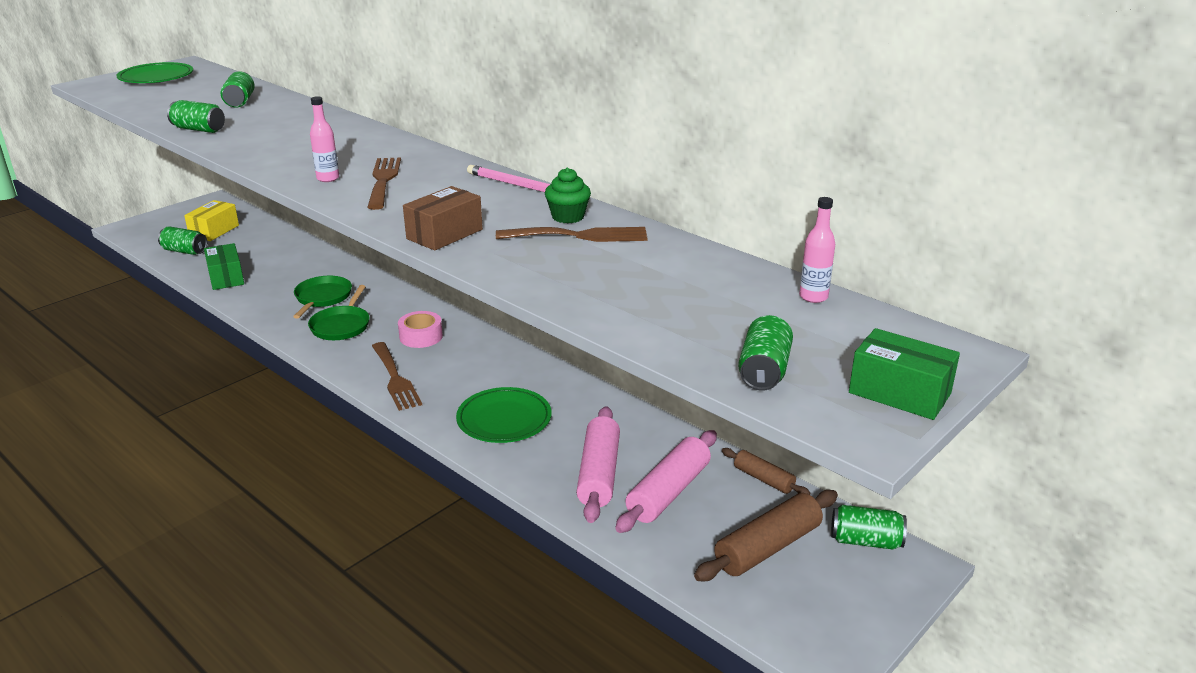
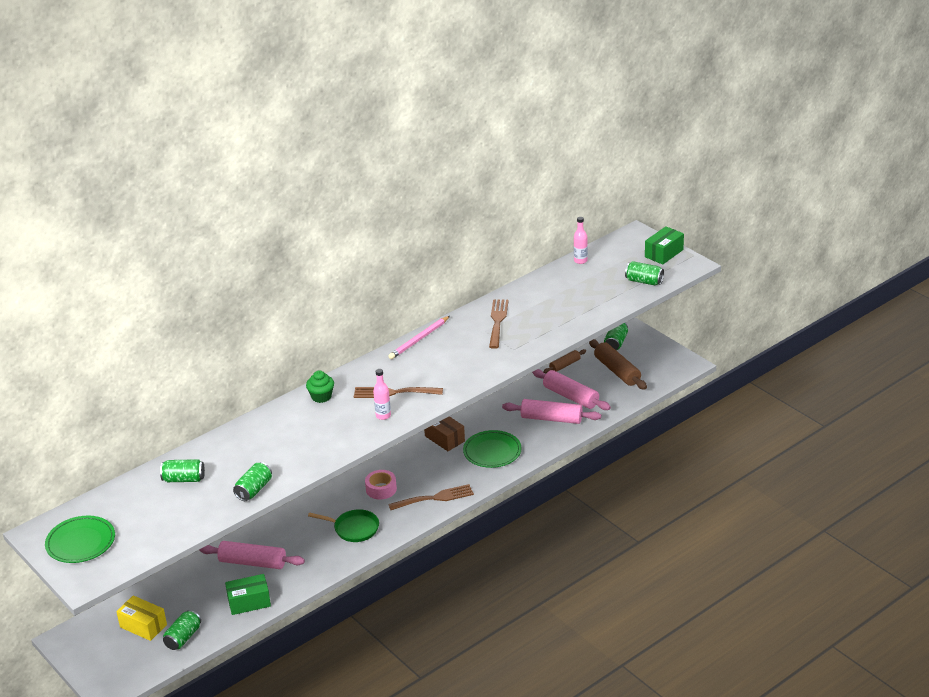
camera: 80 degrees left, 5 degrees up
(295, 272) = (252, 562): none -> pink rolling pin
(322, 297) = (305, 543): green pan -> none
(445, 234) = (485, 366): brown box -> brown box (444, 438)
(568, 217) = (470, 324): green cupcake -> green cupcake (321, 397)

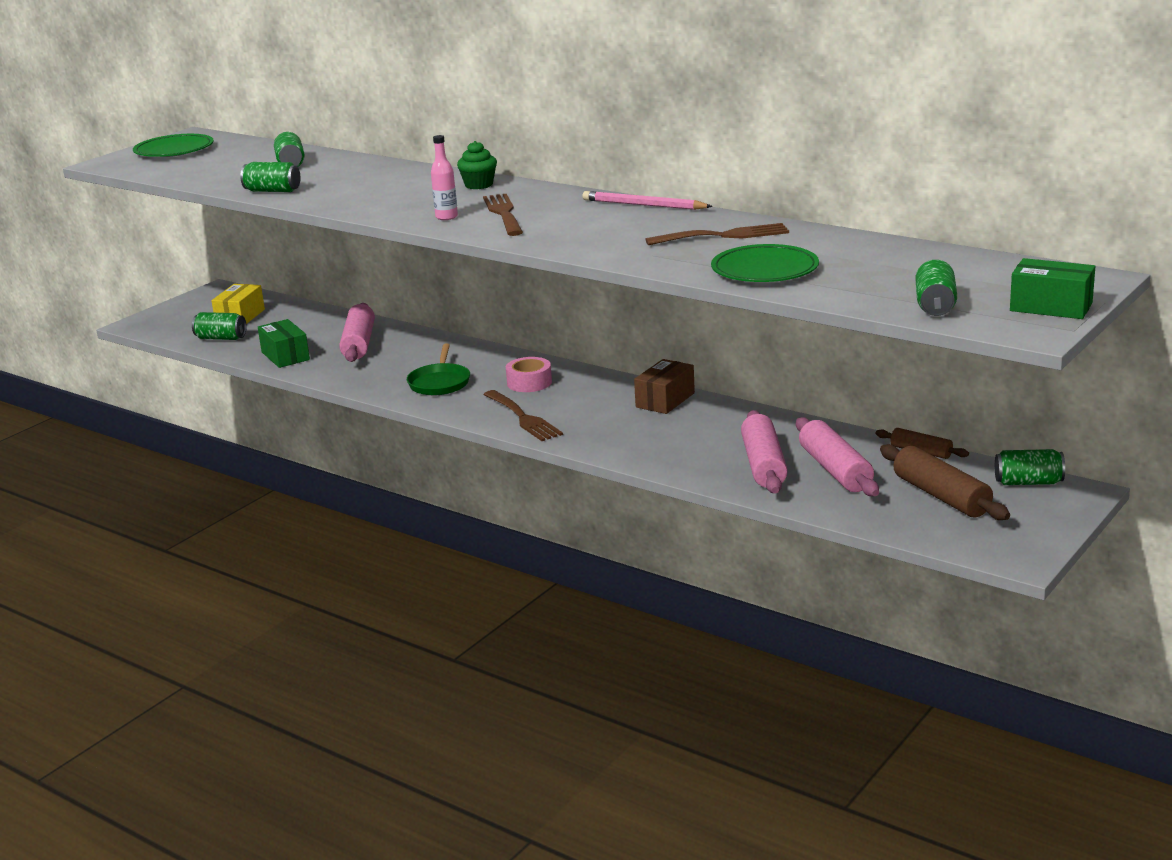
camera: 75 degrees right, 10 degrees down
(492, 452) = (651, 436): green plate -> green plate (764, 270)
(571, 396) = (835, 470): pink rolling pin -> pink rolling pin turned 45 degrees counterclockwise
(580, 261) = (957, 256): pink bottle -> none
(617, 371) = (941, 496): brown rolling pin -> brown rolling pin turned 75 degrees counterclockwise

